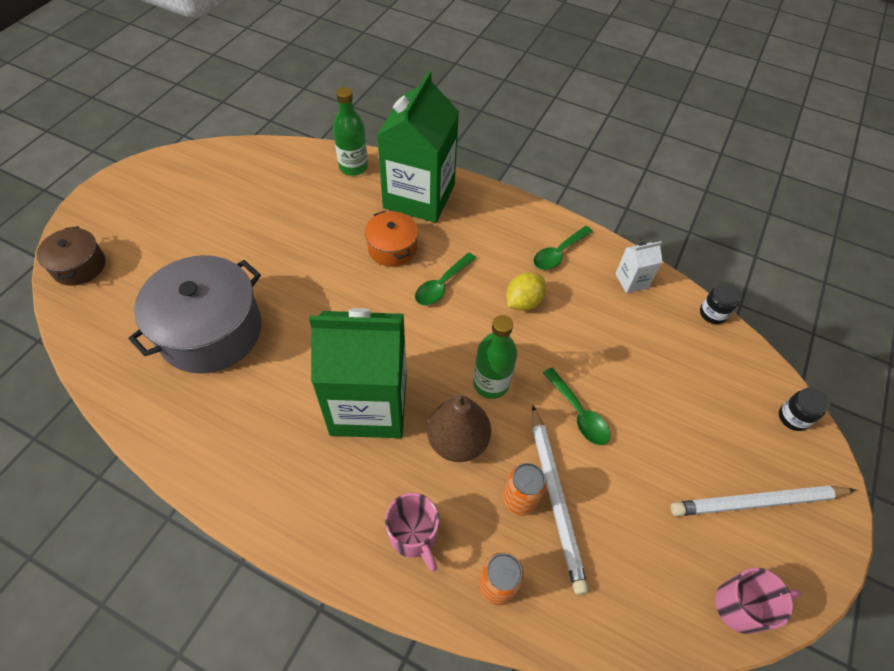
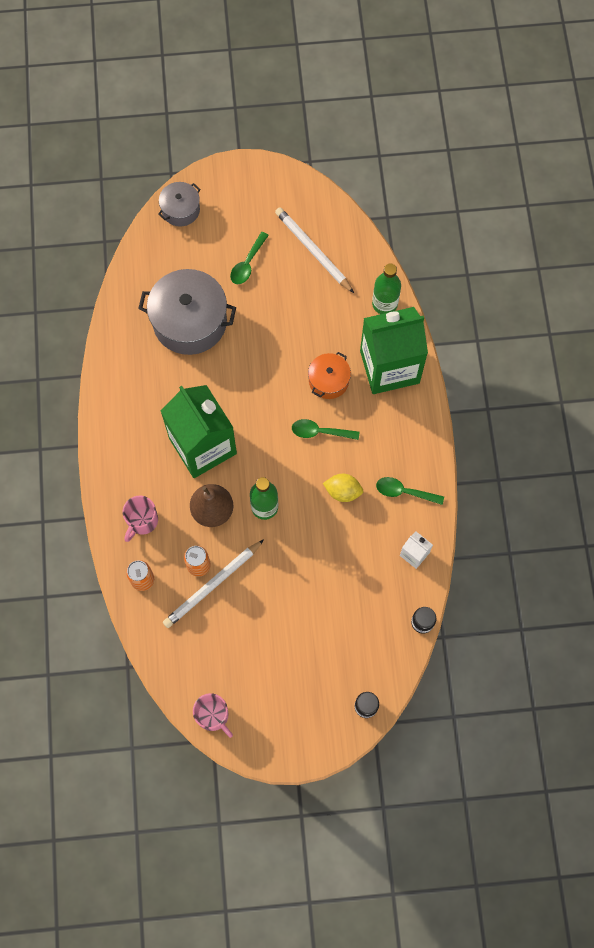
camera: 60 degrees right, 15 degrees up
(79, 266) = (180, 210): brown pot -> grey pot
(578, 413) = (278, 570): green spoon -> green spoon (247, 264)
(757, 502) = (286, 703): white pencil -> white pencil (313, 251)

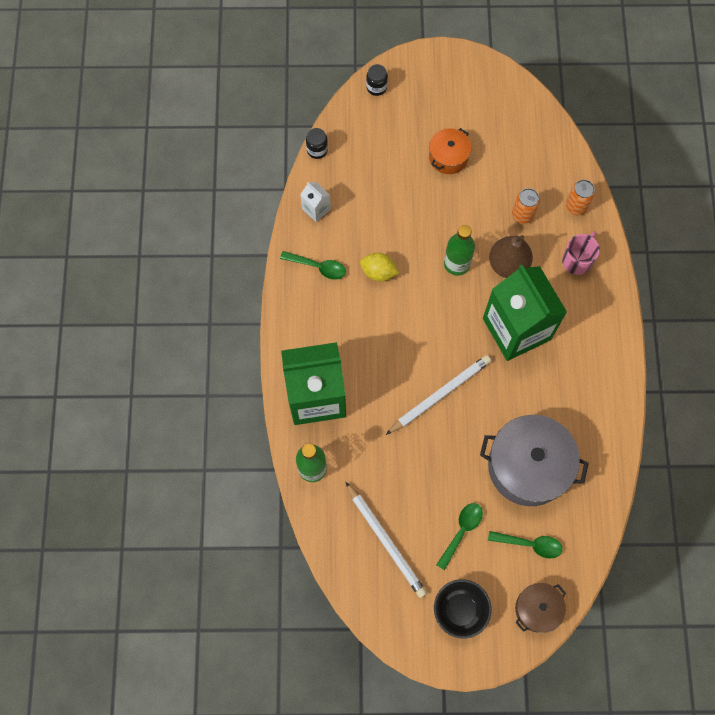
camera: 175 degrees left, 0 degrees up
(180, 210) = (537, 609): grey pot -> brown pot
(213, 585) = (509, 197): white pencil -> white pencil (440, 395)
(213, 716) = (511, 90): pink mug -> none
(246, 204) = (460, 610): none -> black bowl
(320, 432) = (396, 333): green spoon -> green spoon (530, 544)
(328, 381) = (382, 386): orange pot -> orange pot (448, 157)

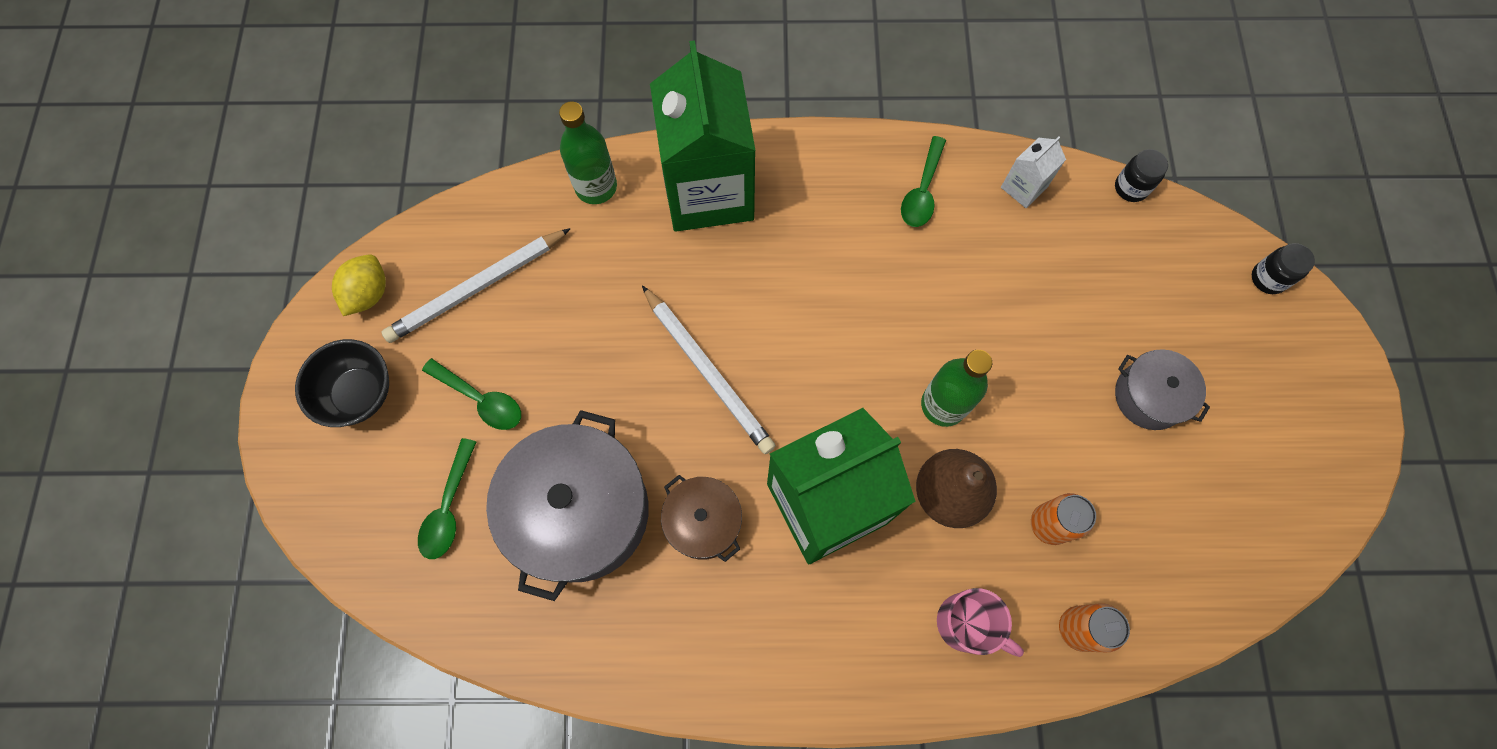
camera: 90 degrees right, 0 degrees up
(378, 272) = (919, 280): yellow lemon -> yellow lemon (369, 294)
(448, 157) = (1149, 396): orange pot -> grey pot
(537, 609) = (343, 515): brown pot -> brown pot (703, 522)

